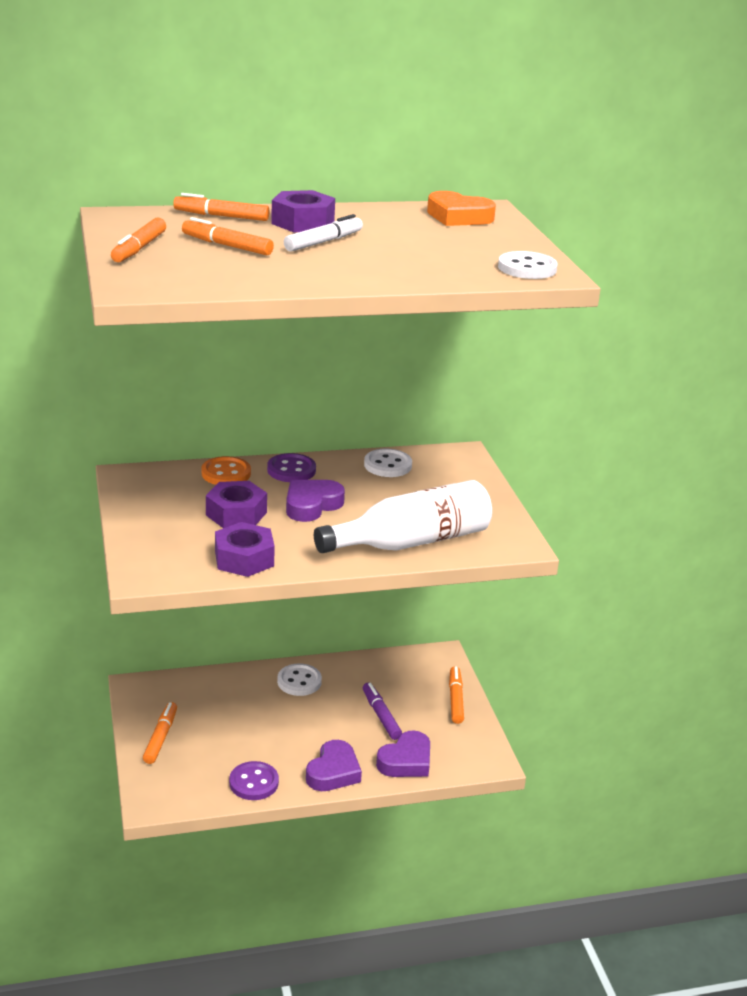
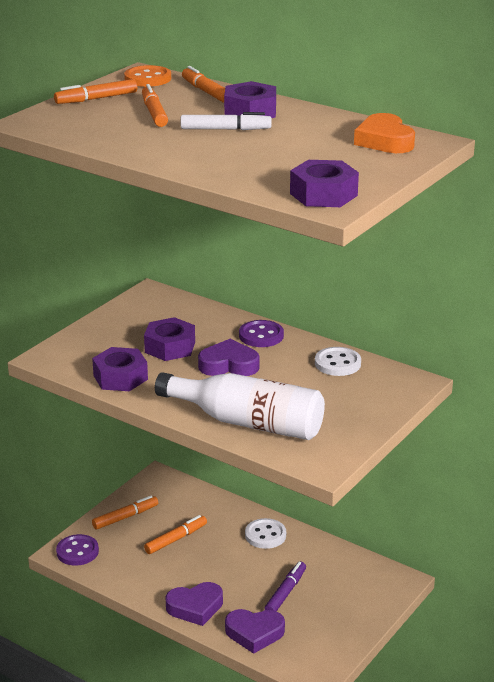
camera: 50 degrees right, 0 degrees up
(226, 473) = (213, 318): orange button -> orange button (148, 78)
(254, 782) = (136, 580): purple button -> purple button (77, 551)
(455, 699) = (359, 616): orange marker -> orange marker (176, 539)
(527, 268) = (323, 194): white button -> purple nut

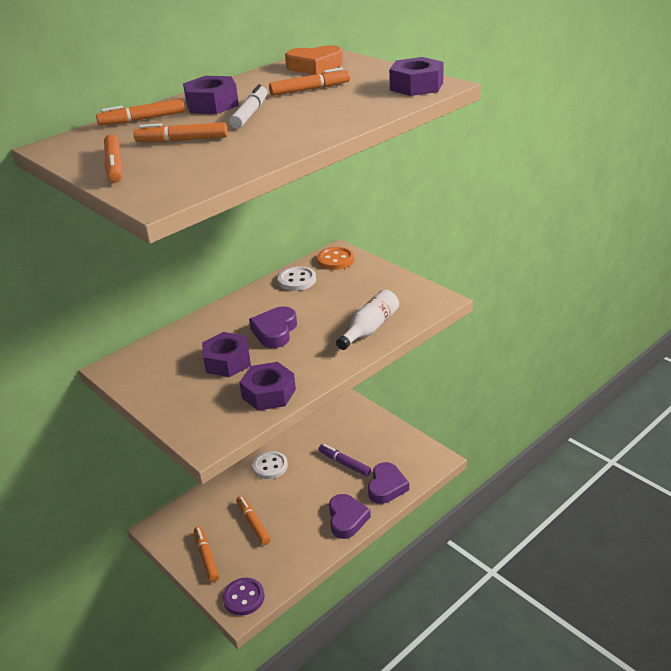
camera: 75 degrees left, 5 degrees up
(148, 78) = (76, 143): orange button -> orange button (335, 260)
(248, 422) = (370, 328): white bottle -> white bottle, size x0.62
(261, 336) = (234, 311): purple button -> none
(302, 146) = (310, 89): none -> orange marker

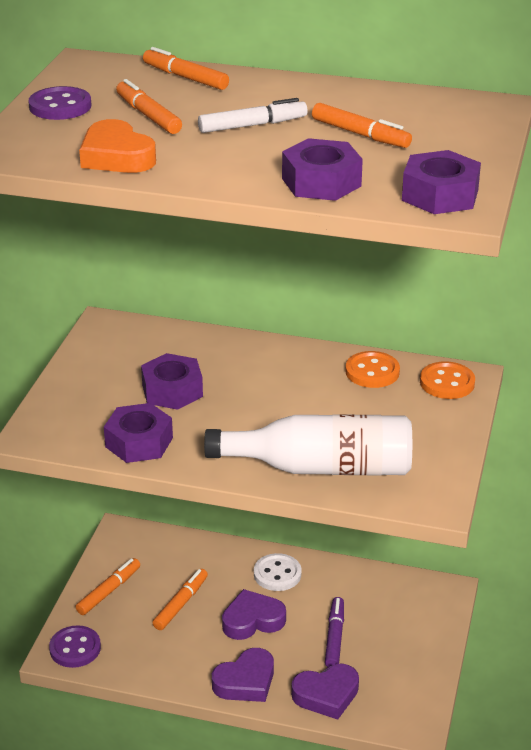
camera: 55 degrees right, 0 degrees up
(114, 166) = (60, 106): orange marker -> purple button
(212, 104) = (260, 97): purple nut -> purple nut (321, 182)
(275, 331) = (254, 399): purple heart -> purple heart (252, 620)
(297, 280) = (372, 372): white button -> orange button
(314, 66) = (443, 113): orange heart -> orange heart (116, 156)
(370, 328) = (321, 468): white bottle -> white bottle, size x1.62

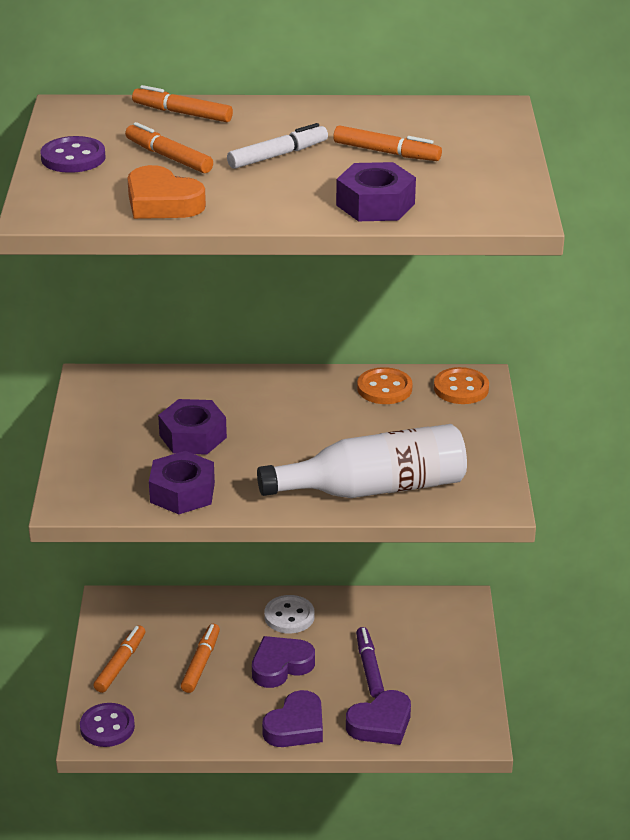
camera: 15 degrees left, 0 degrees up
(440, 195) = (492, 203): purple nut -> none

